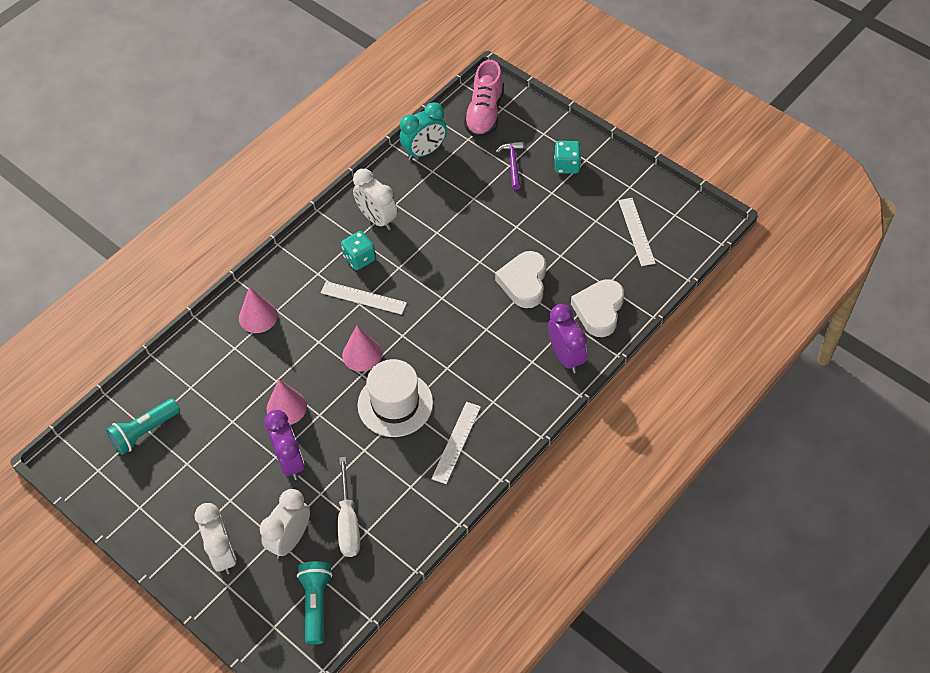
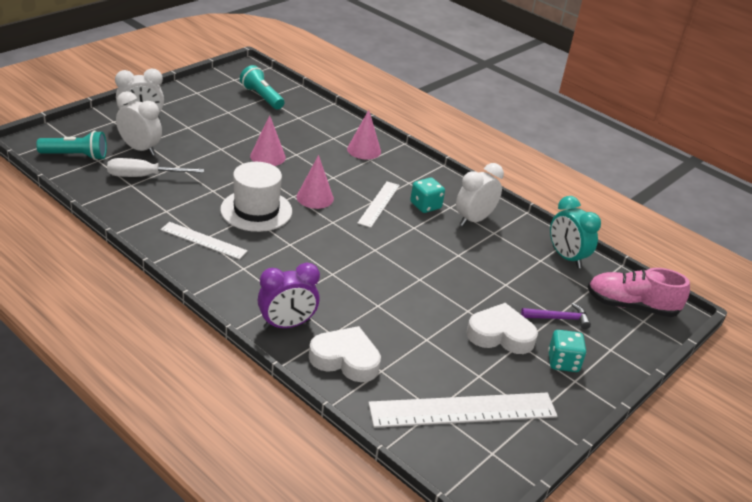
camera: 85 degrees right, 20 degrees down
(290, 462) = (213, 154): purple clock -> none
(524, 282) = (389, 306): white heart -> white heart (500, 335)
(636, 231) = (463, 410): white ruler -> white ruler, size x1.73

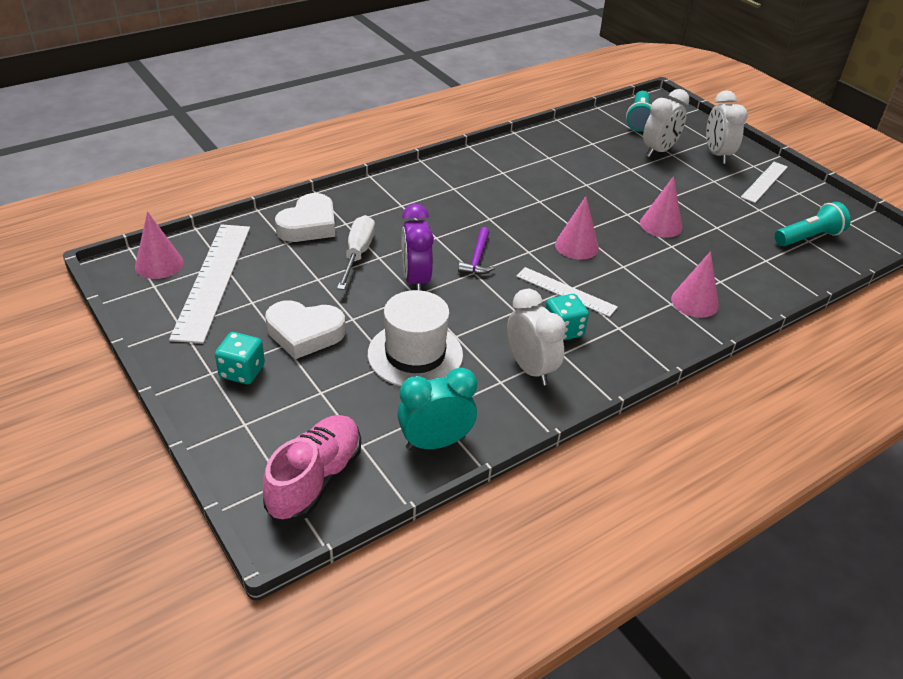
camera: 105 degrees right, 5 degrees up
(144, 176) = (607, 150): white screwdriver -> white screwdriver (357, 254)
(203, 240) = (499, 172): white ruler -> white ruler (764, 182)
(256, 210) = (550, 205): white hat -> white hat (415, 354)
(287, 325) = (366, 201): purple clock -> purple clock (416, 280)
(459, 459) = (159, 264): none -> pink cone
(500, 335) = (304, 333): white heart -> white heart turned 75 degrees clockwise
(558, 318) = (315, 392): purple hammer -> purple hammer (477, 258)

